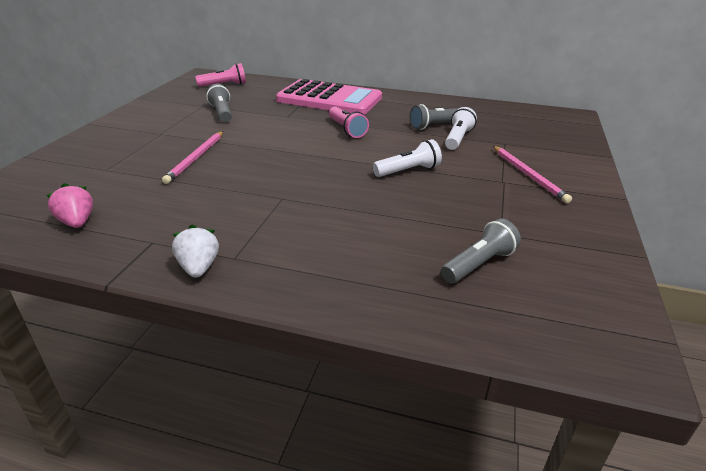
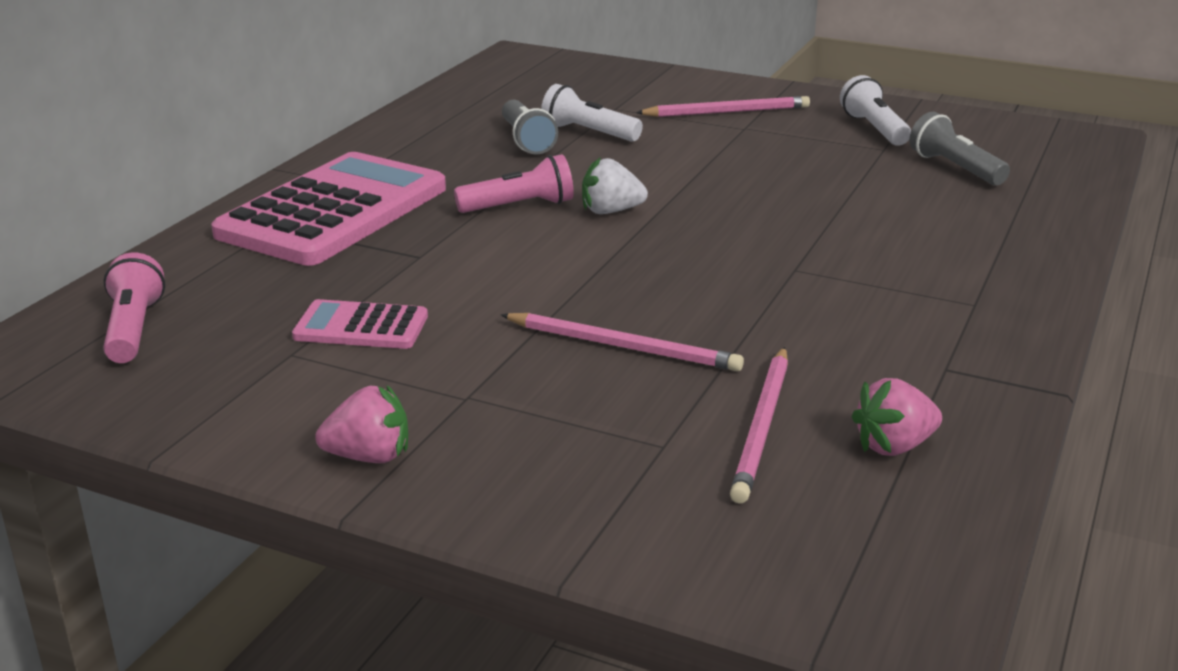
camera: 80 degrees left, 5 degrees down
(111, 190) = (762, 427): none -> pink pencil
(123, 123) = (369, 457): none -> pink strawberry
(198, 267) = (1006, 327): white strawberry -> white strawberry (611, 211)
(222, 113) = (361, 327): grey flashlight -> pink calculator
(408, 171) = (705, 177): white flashlight -> white flashlight (874, 129)

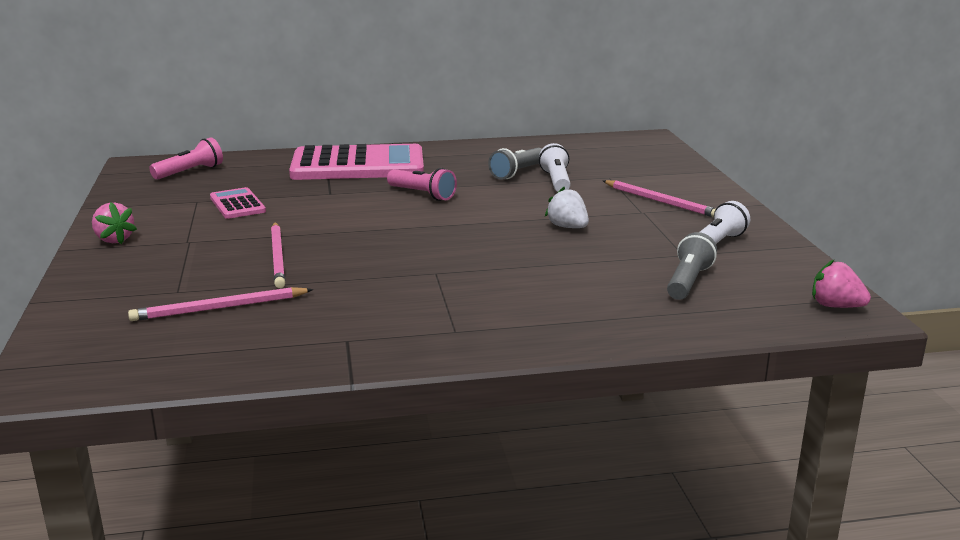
camera: 55 degrees right, 5 degrees down
(611, 211) = (448, 213): white strawberry -> white strawberry (567, 227)
(894, 446) = (228, 345): pink strawberry -> pink strawberry (835, 306)

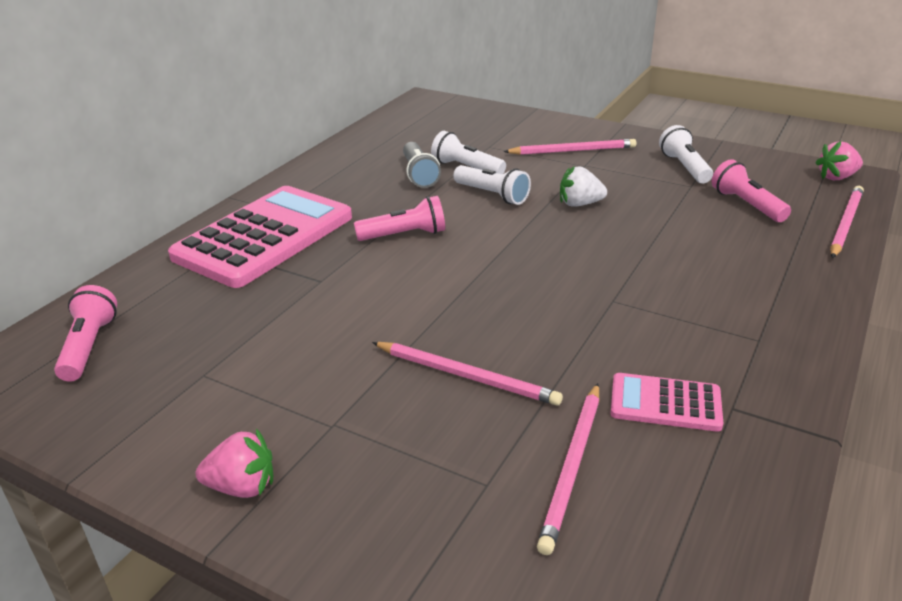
camera: 50 degrees left, 10 degrees up
(237, 204) = (262, 349): pink calculator -> pink calculator (665, 403)
(528, 199) = (492, 195): none -> white flashlight
(688, 281) = (746, 205): grey flashlight -> pink flashlight
(732, 327) = (845, 223): none -> pink pencil

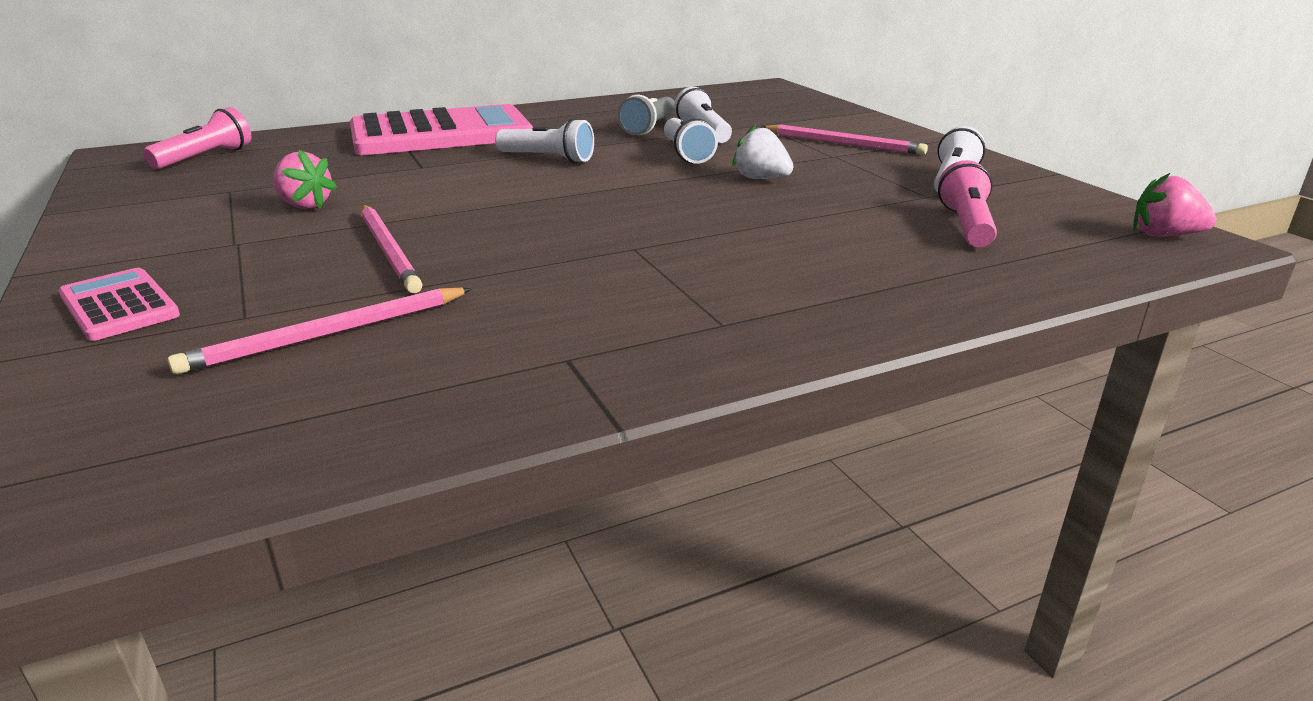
camera: 35 degrees right, 5 degrees down
(242, 487) = (110, 252): pink strawberry -> pink strawberry (304, 205)
(404, 235) = (548, 158): pink flashlight -> white flashlight
(665, 403) = (509, 329): pink calculator -> pink calculator (119, 305)
(845, 223) = (1079, 274): pink pencil -> none

